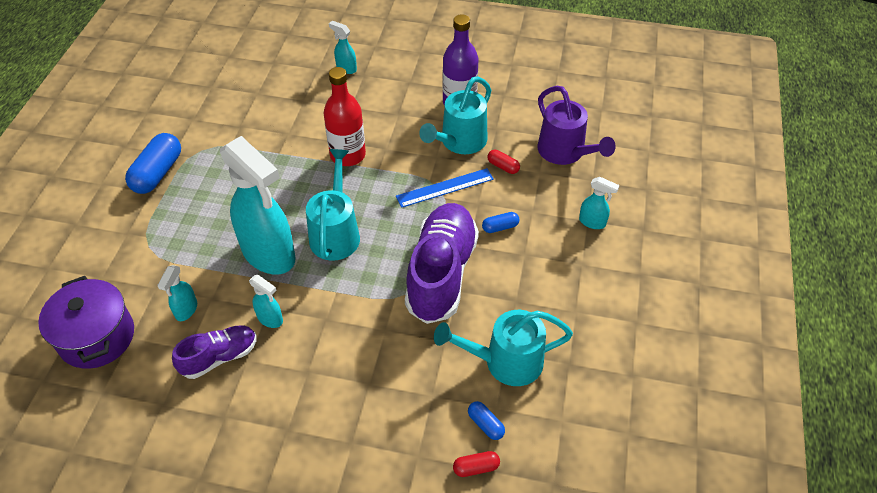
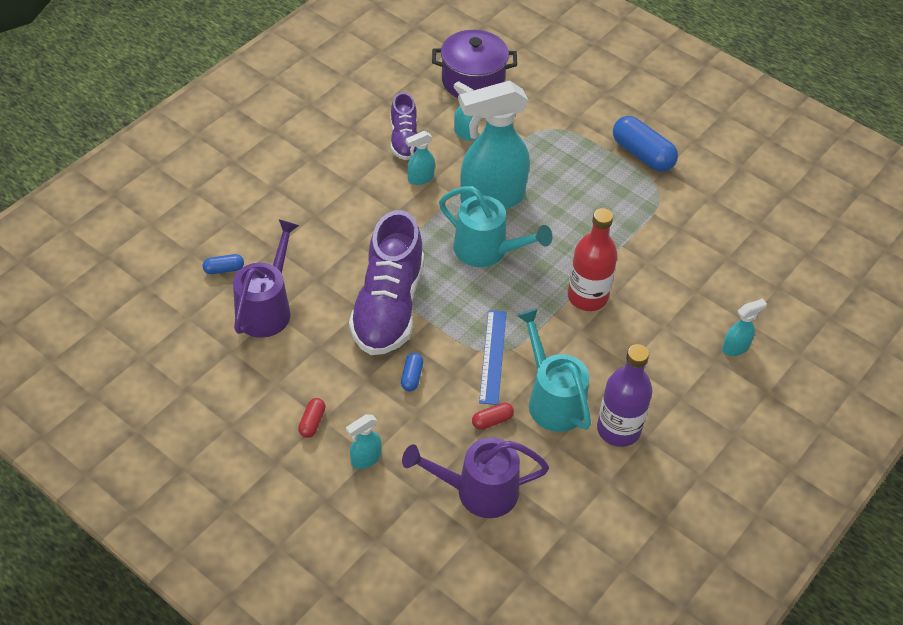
camera: 115 degrees right, 0 degrees up
(441, 273) = (388, 306): purple shoe -> purple shoe turned 60 degrees clockwise
(476, 467) = (196, 248): red capsule -> red capsule (312, 422)
(504, 362) = (267, 307): turquoise watering can -> purple watering can

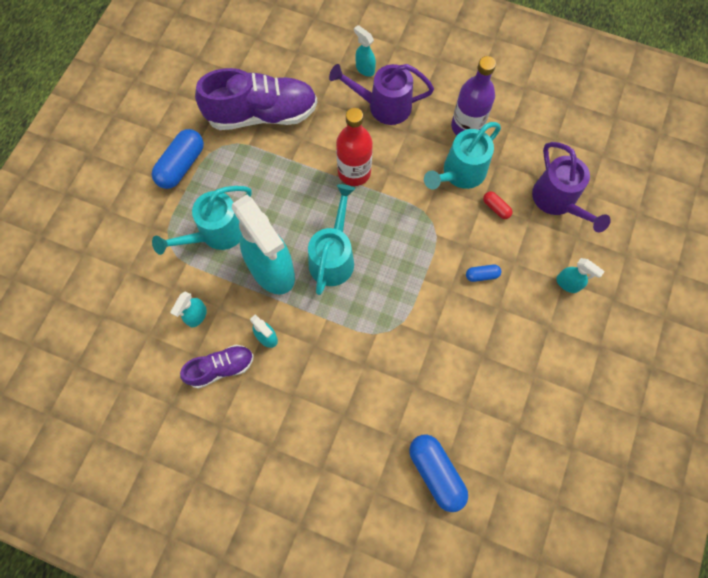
camera: 105 degrees left, 20 degrees up
(224, 269) = (436, 472): blue capsule -> blue capsule, size x2.02
(267, 307) = (462, 415): purple watering can -> purple watering can (383, 106)
(312, 422) = (555, 334): red capsule -> none
(388, 306) = (421, 316): purple shoe -> purple shoe (262, 114)
(473, 81) = (121, 330): purple pot -> none
(492, 356) = (438, 223): blue ruler -> none
(550, 165) = (216, 234): none -> turquoise watering can

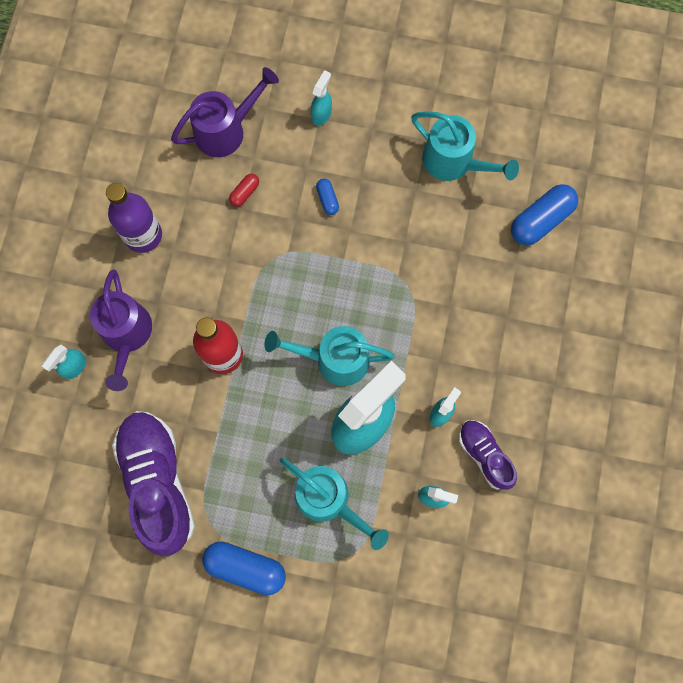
camera: 100 degrees left, 5 degrees up
(459, 174) = (207, 236): turquoise watering can -> turquoise watering can (454, 162)

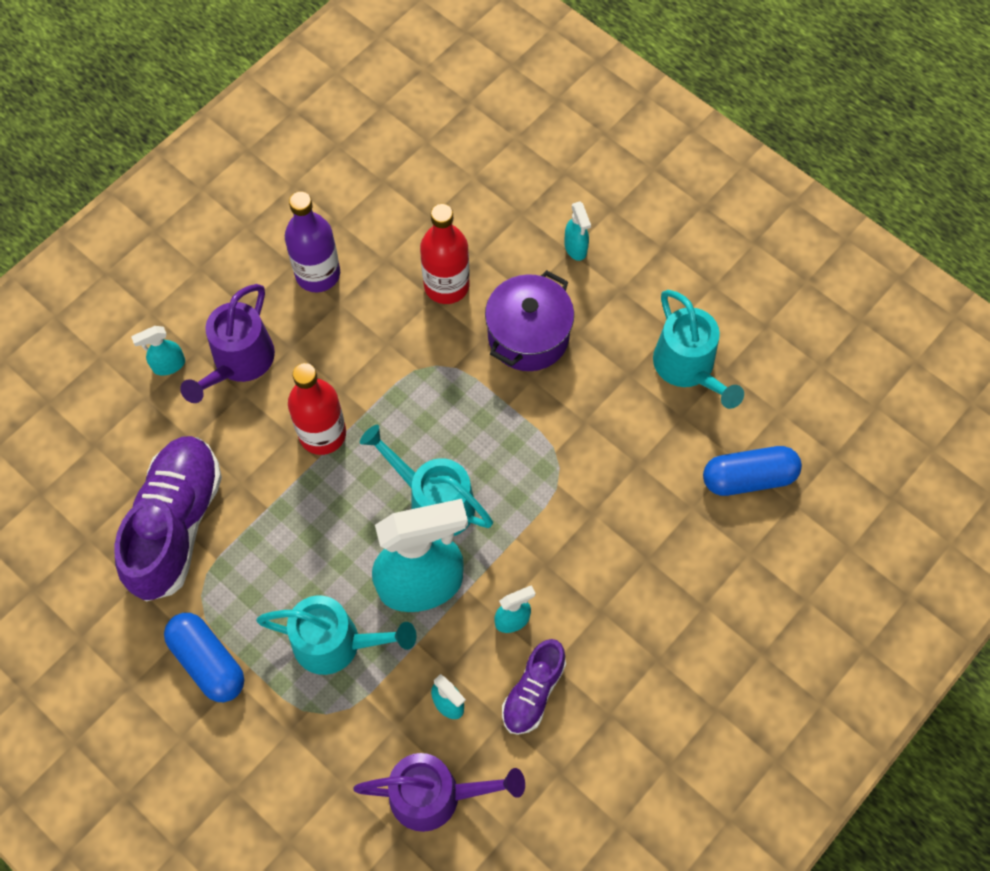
camera: 30 degrees right, 10 degrees down
(226, 130) = (467, 215): purple watering can -> purple watering can (436, 795)
(245, 193) = (446, 285): red capsule -> red bottle
(321, 114) = (575, 248): turquoise spray bottle -> turquoise spray bottle turned 105 degrees clockwise
(327, 199) = (528, 336): blue capsule -> purple pot
(329, 500) = (337, 643): turquoise watering can -> turquoise watering can turned 60 degrees counterclockwise
(484, 455) = (533, 692): purple shoe -> purple shoe turned 150 degrees counterclockwise

